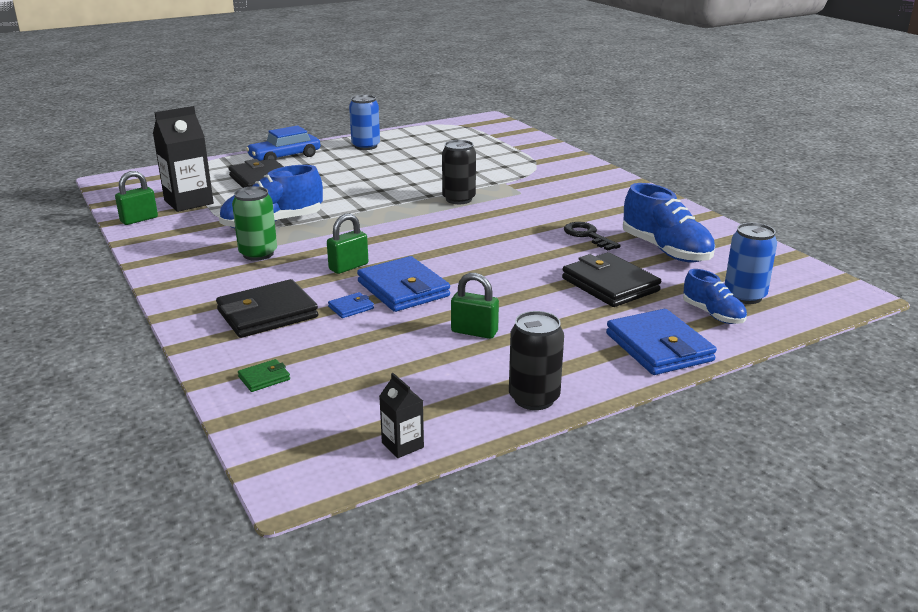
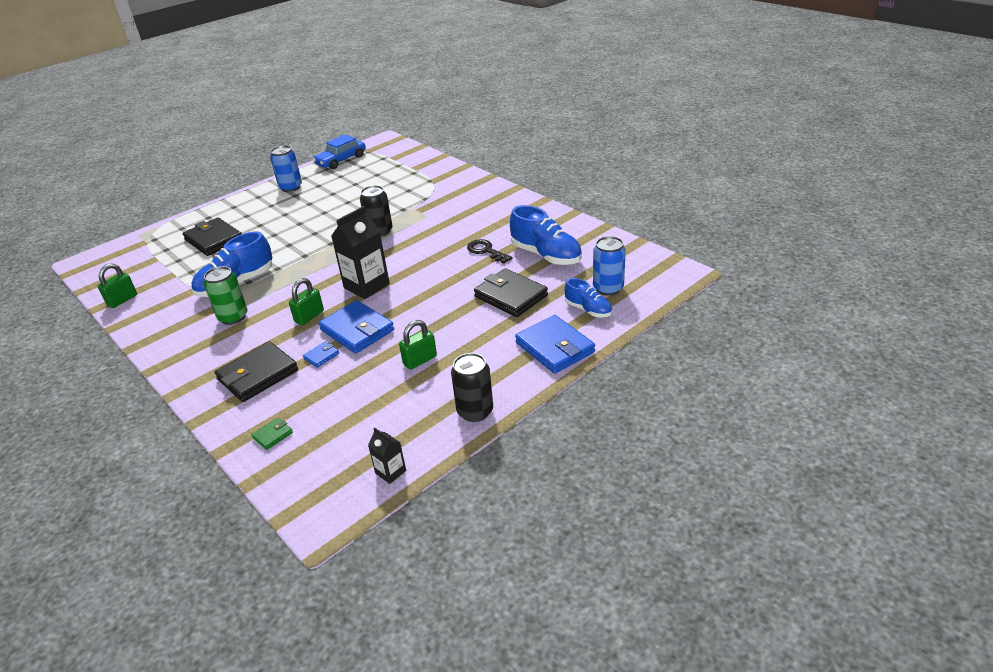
camera: 10 degrees left, 10 degrees up
(188, 202) = (158, 274): black carton -> black carton (366, 286)
(285, 157) = (226, 211): blue car -> blue car (341, 160)
(474, 332) = (420, 360): green padlock -> green padlock turned 45 degrees counterclockwise

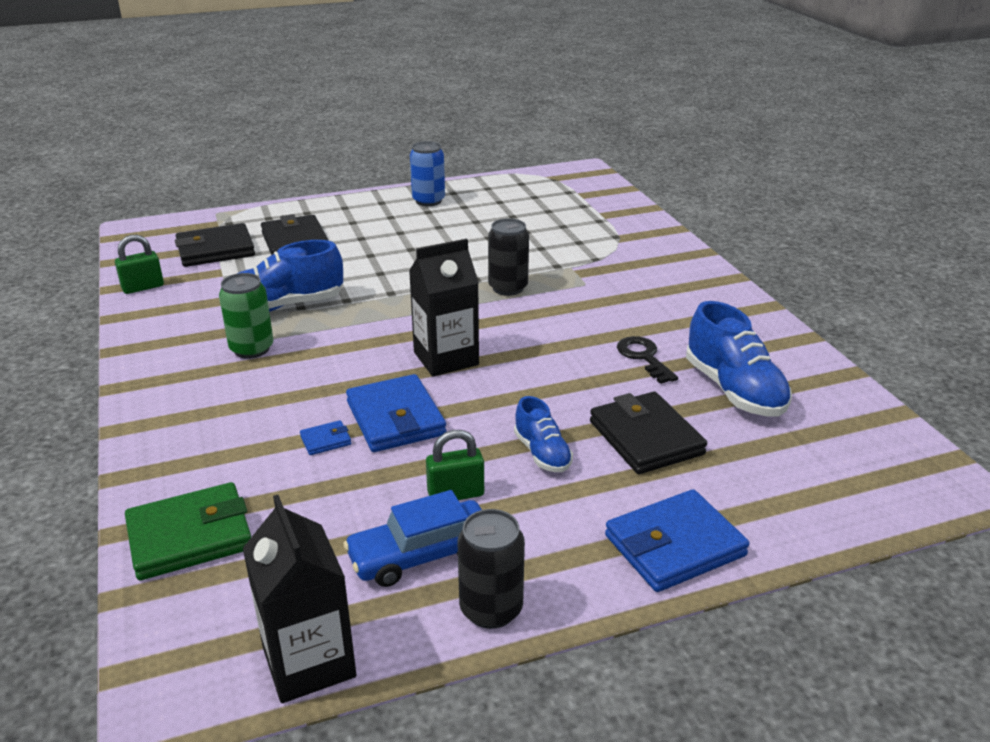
camera: 20 degrees right, 5 degrees down
(258, 375) = (229, 439): black wallet -> black wallet (215, 250)
(273, 435) = (190, 536): green wallet -> green wallet, size x2.23
(309, 316) = (345, 378): green padlock -> none
(341, 160) = (512, 182): blue car -> blue car (420, 554)
(390, 472) = (309, 662): black carton -> black carton, size x2.01
(555, 347) = (674, 546): blue wallet -> blue wallet turned 75 degrees clockwise
(588, 310) = (761, 500): blue shoe -> blue shoe (542, 453)
(608, 288) = (812, 474): blue can -> none

